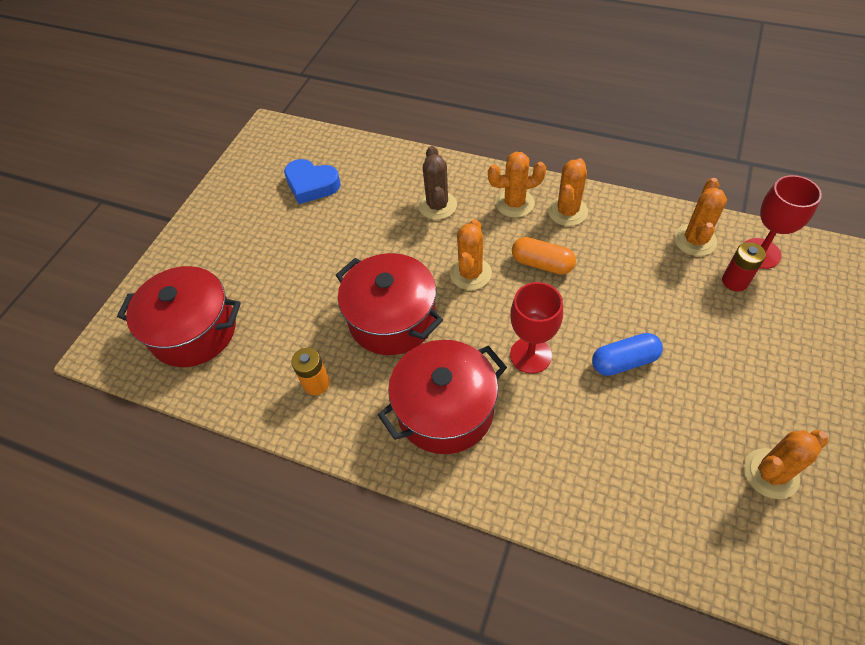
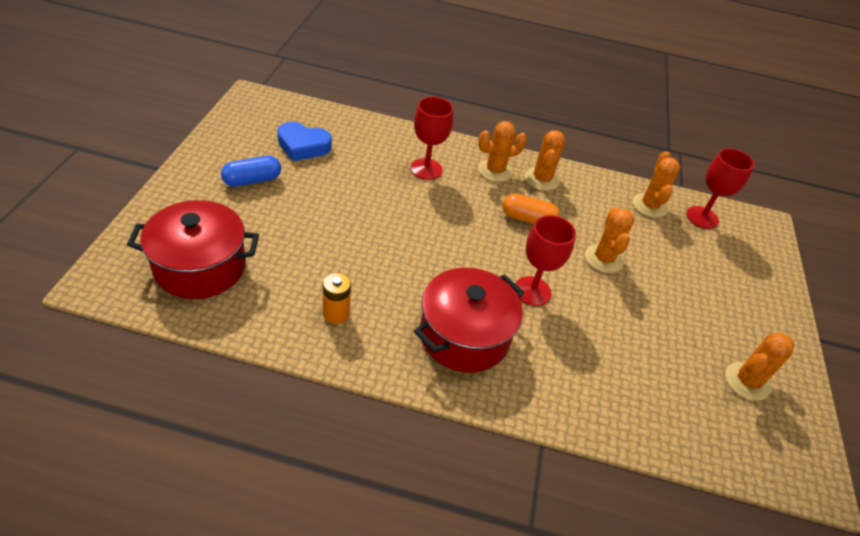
camera: 20 degrees left, 10 degrees down
(392, 319) = (401, 260): red pot -> none
(437, 206) = (426, 169): brown cactus -> red goblet
(470, 273) = (466, 224): orange cactus -> orange cactus (603, 259)
(624, 361) = (612, 296): blue capsule -> blue capsule (252, 180)
(735, 281) = (687, 237): red battery -> none

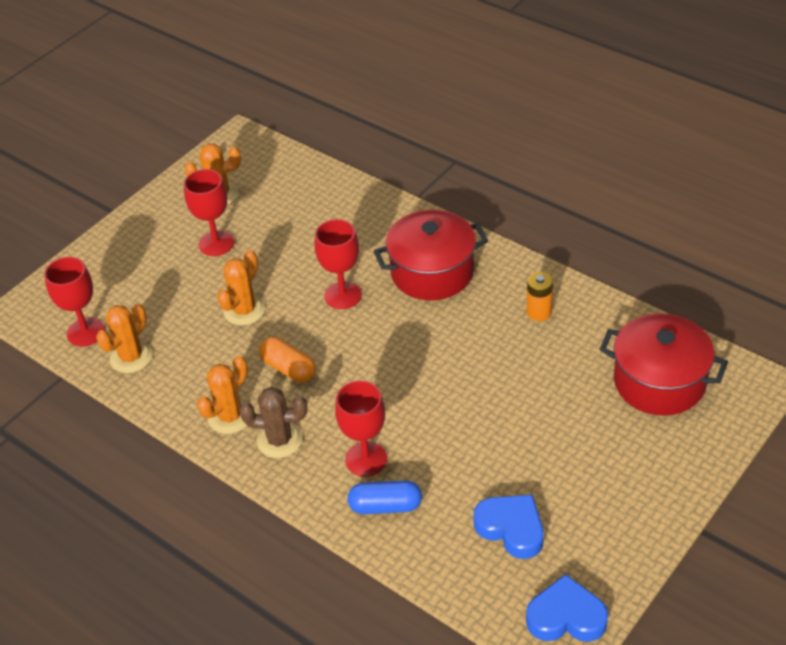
camera: 145 degrees left, 0 degrees up
(252, 109) = (566, 617): none -> blue heart
(252, 180) = (589, 482): blue capsule -> blue capsule (385, 506)
(495, 171) = (279, 440): orange cactus -> brown cactus
(690, 320) = (216, 243): none -> red goblet

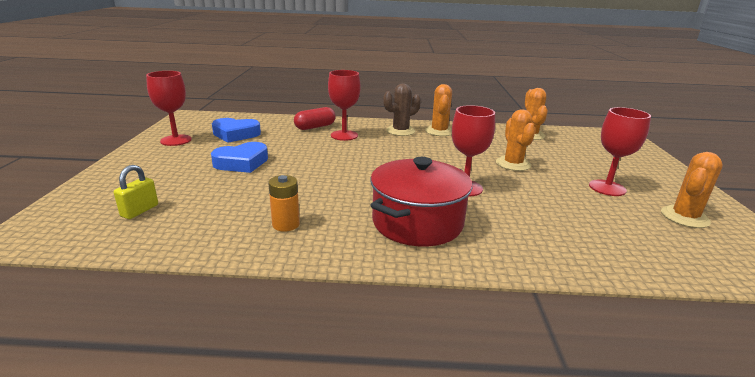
camera: 140 degrees right, 20 degrees down
(85, 332) = (572, 136): red goblet -> red goblet (176, 140)
(288, 368) = (439, 151): orange capsule -> none
(385, 506) = (315, 127): blue capsule -> red capsule
(566, 617) = (189, 121): blue heart -> blue heart (242, 163)
(659, 382) = (140, 211): red pot -> yellow padlock

